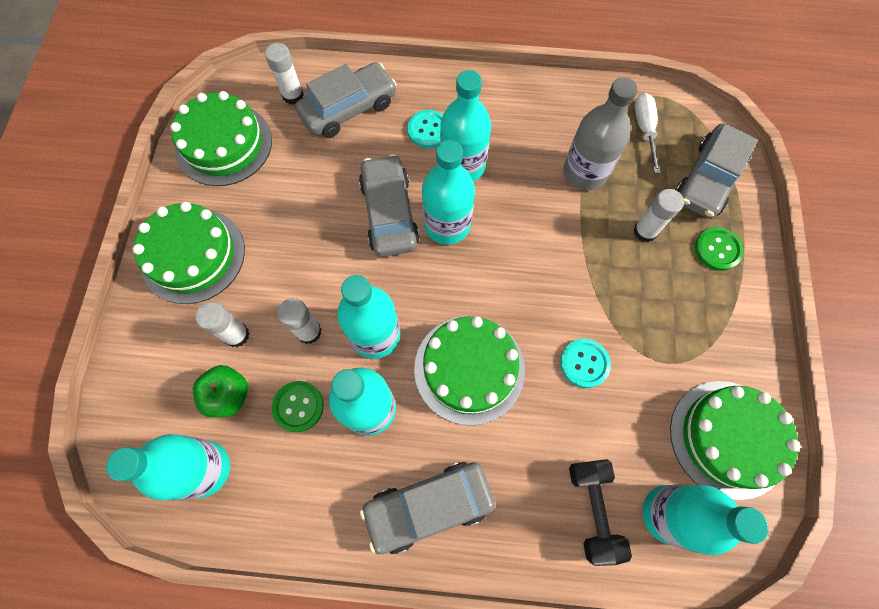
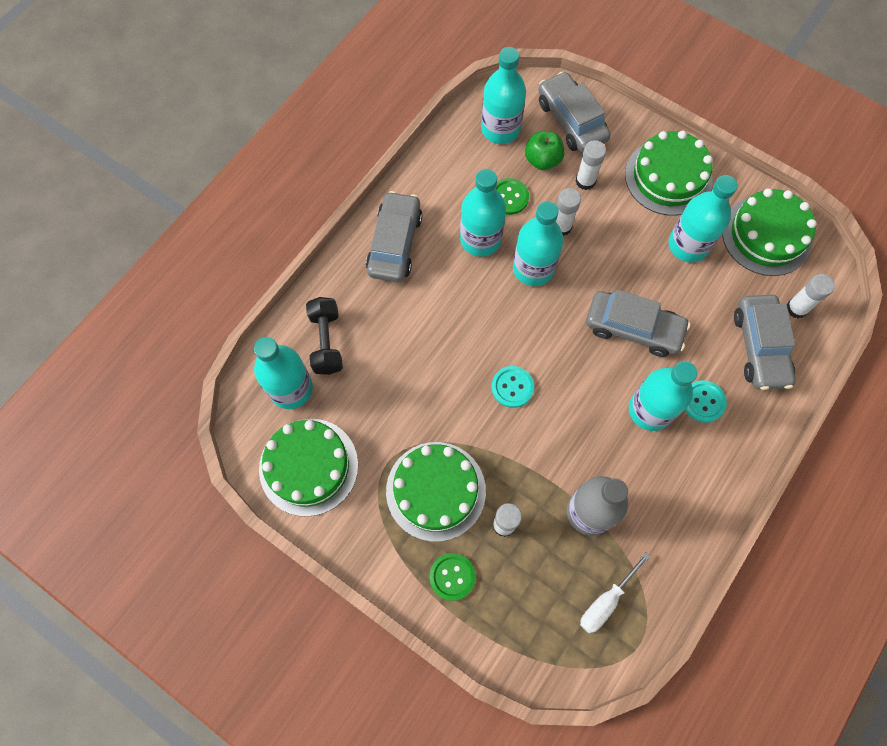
camera: 120 degrees right, 0 degrees up
(447, 225) = (598, 366): turquoise bottle -> turquoise bottle (688, 245)
(469, 369) = (469, 317): green cake -> green cake (435, 491)
(584, 363) = (424, 400): turquoise button -> turquoise button (512, 387)
(592, 509) = (326, 342): black dumbbell -> black dumbbell turned 60 degrees clockwise
(644, 130) = (606, 601): white screwdriver -> white screwdriver turned 105 degrees clockwise
(708, 179) = (522, 623): grey car -> grey car (571, 121)

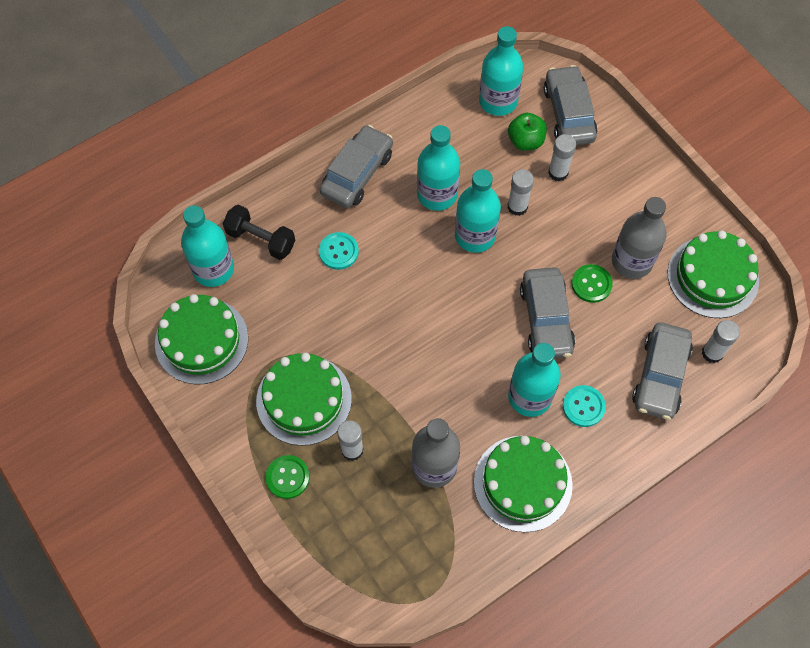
camera: 20 degrees right, 5 degrees down
(326, 342) = (261, 239): black dumbbell -> black dumbbell turned 75 degrees counterclockwise
(509, 197) = (479, 165): green button -> green button (591, 284)
(512, 387) = (410, 334): turquoise button -> turquoise button (338, 251)
(606, 601) = (416, 548): white screwdriver -> none
(633, 328) = (546, 319): grey car -> grey car turned 45 degrees clockwise
(668, 177) = (639, 193): green cake -> green cake (522, 483)
(688, 245) = (631, 261): turquoise bottle -> grey bottle

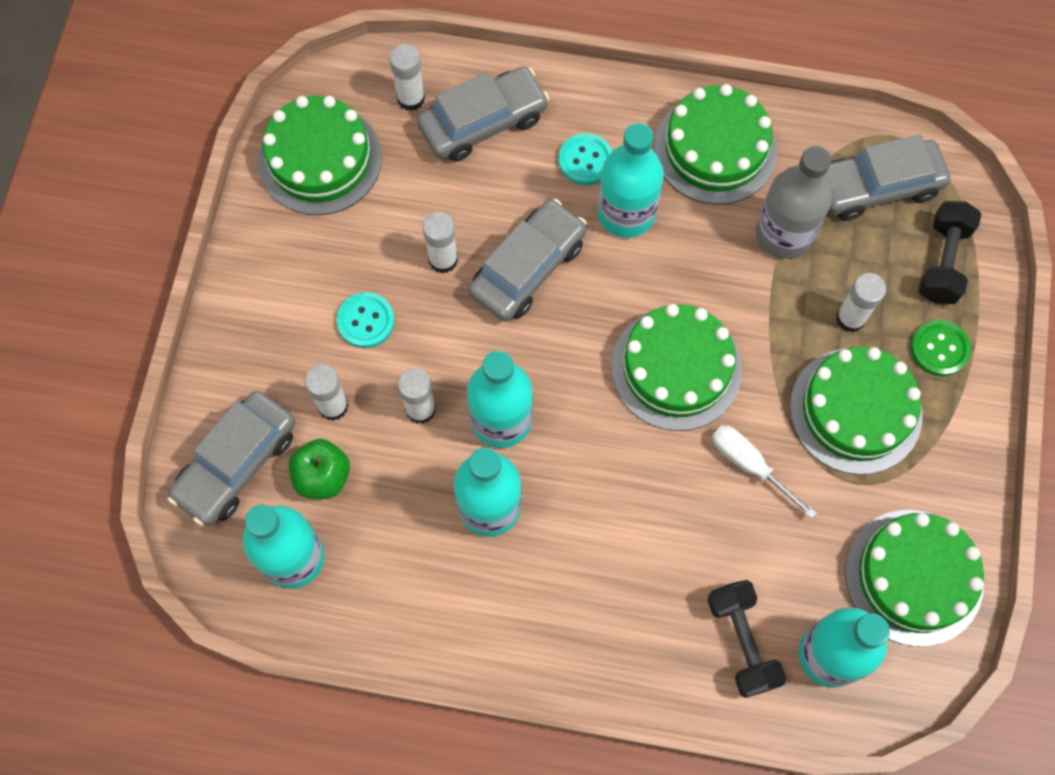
camera: 135 degrees left, 5 degrees up
(330, 535) = (943, 262): none -> black dumbbell
(333, 322) = (750, 465): none -> white screwdriver
(338, 251) = (667, 541): turquoise button -> turquoise button (366, 321)
(357, 173) = (551, 622): grey car -> grey car (876, 187)
(417, 337) = (676, 368): none -> green cake
(591, 284) = (443, 259): green button -> white glue stick
(631, 261) = (376, 244): grey bottle -> none

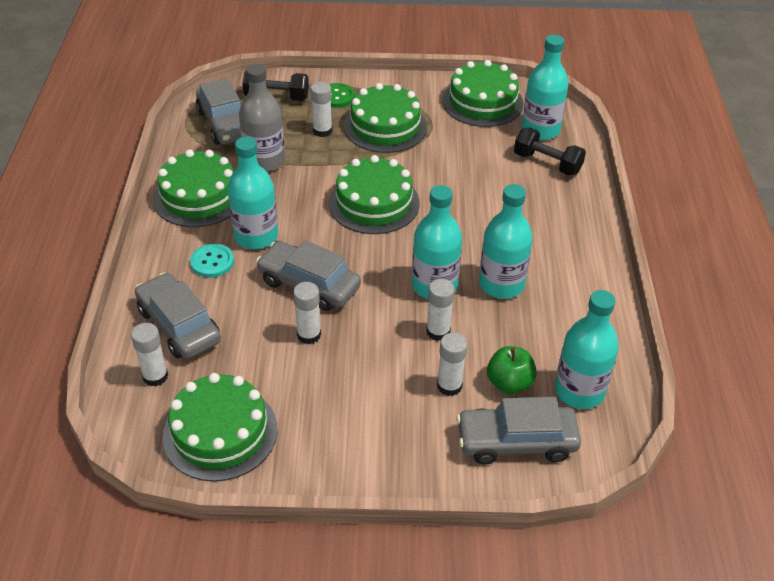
camera: 100 degrees left, 25 degrees down
(237, 463) = (516, 442): grey car -> grey car turned 150 degrees clockwise
(366, 321) = (371, 376): turquoise button -> none
(742, 642) = (547, 163): black dumbbell -> black dumbbell turned 60 degrees clockwise
(750, 465) = (433, 166): white screwdriver -> none

